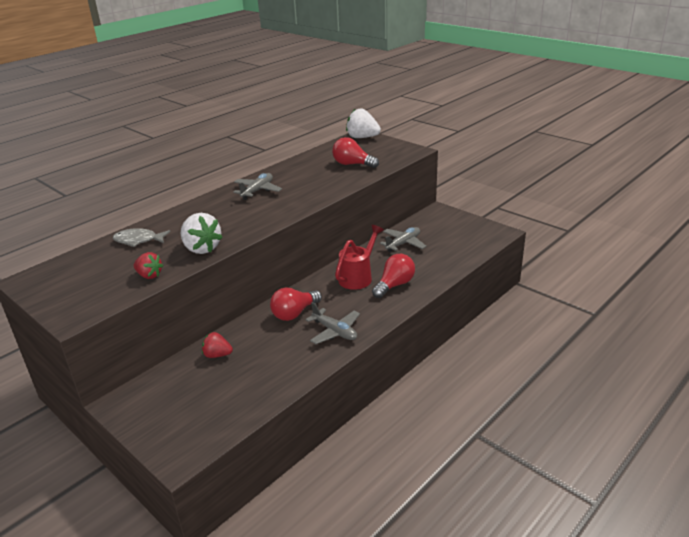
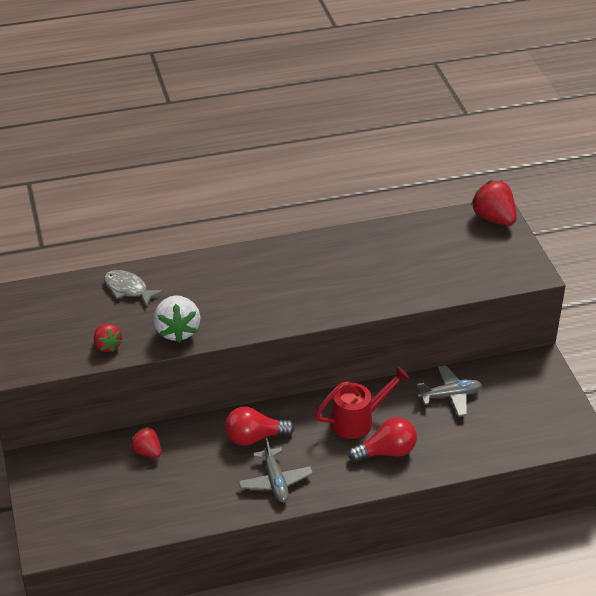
camera: 30 degrees right, 10 degrees up
(257, 191) = (295, 264): grey plane -> none
(352, 164) = (436, 266): red light bulb -> none
(362, 137) = (493, 218): white strawberry -> red strawberry

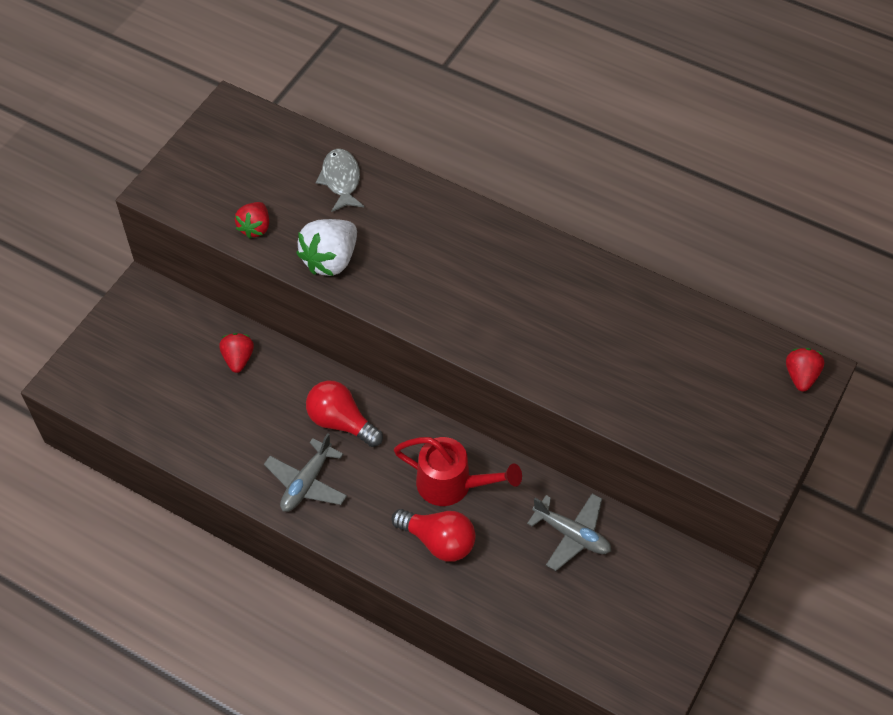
camera: 45 degrees right, 15 degrees up
(493, 218) = (801, 376): red strawberry -> red strawberry, size x0.62

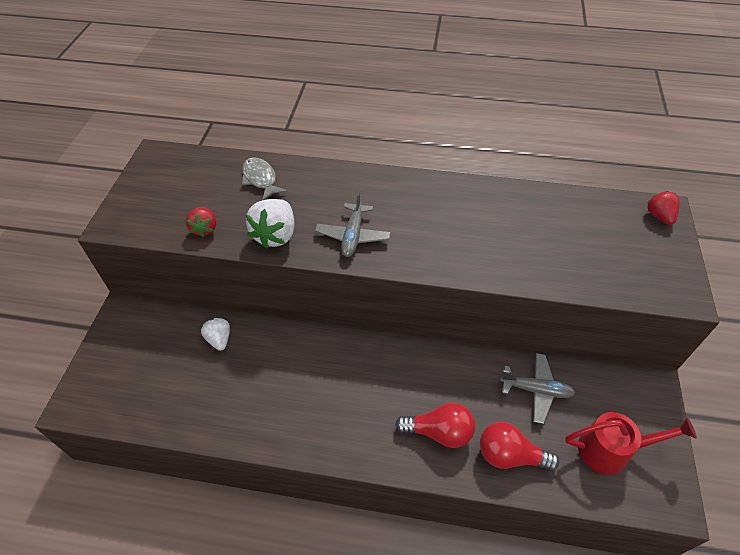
camera: 20 degrees left, 5 degrees down
(238, 359) = (219, 339): red strawberry -> white strawberry
(306, 483) = (312, 420): grey plane -> grey plane (353, 235)
(341, 422) = (320, 362): red light bulb -> red light bulb (509, 455)
(452, 484) = (428, 382): red watering can -> red watering can (611, 450)

